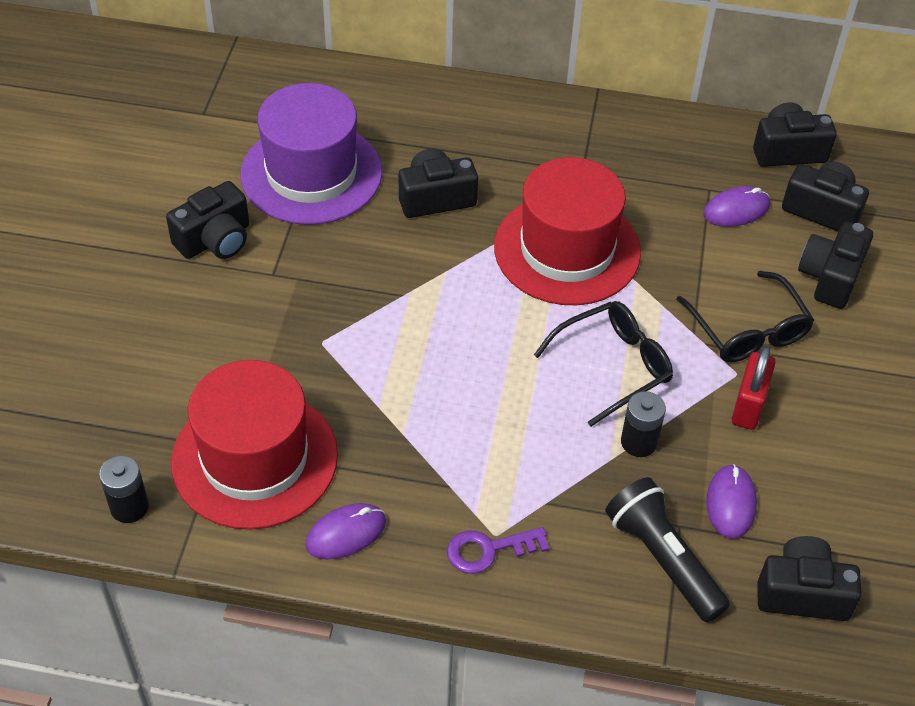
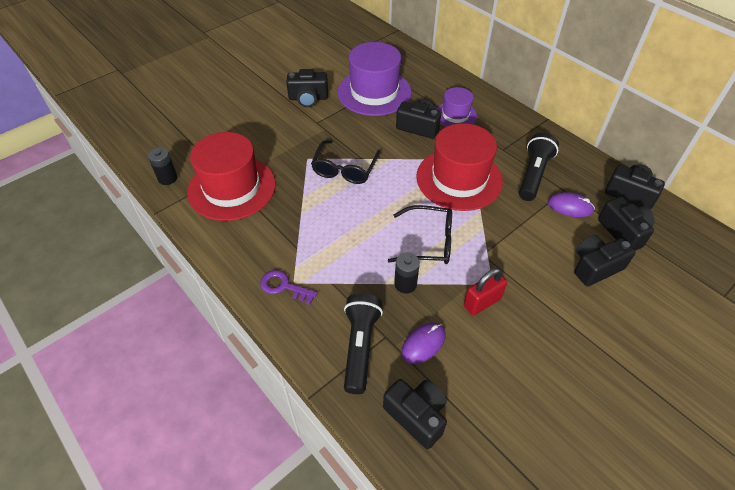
camera: 40 degrees right, 0 degrees up
(346, 533) = (233, 240): purple mouse -> none
(469, 149) = (455, 115): none -> purple hat
(654, 188) = (533, 175): none -> black flashlight
(748, 331) = (519, 266): black glasses -> black glasses (344, 169)

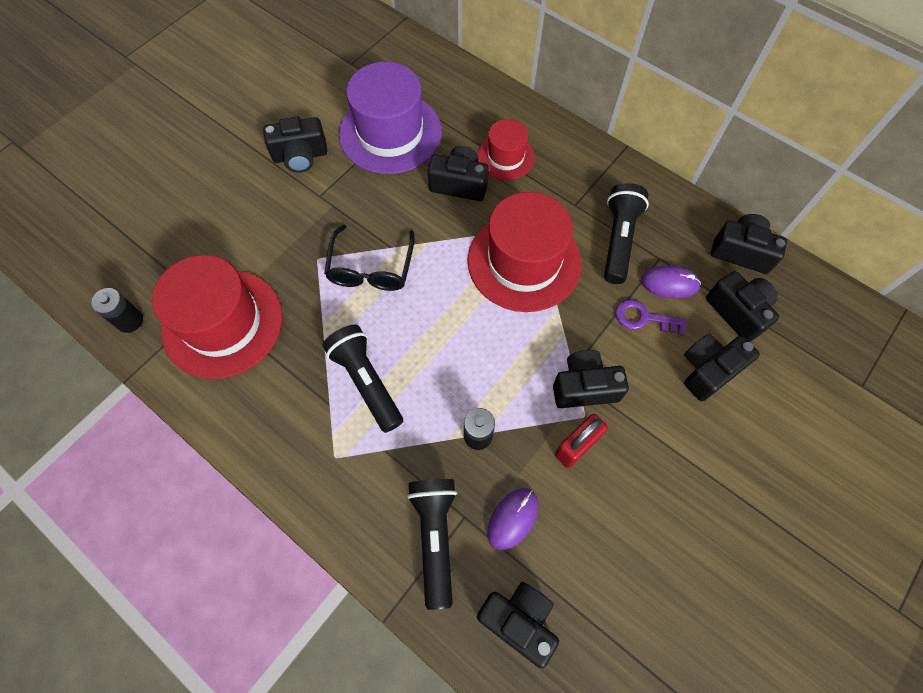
camera: 10 degrees left, 15 degrees up
(283, 286) = (322, 466): purple key -> purple key (643, 318)
(327, 237) = (366, 381): none -> black flashlight
(429, 242) = (498, 367): black glasses -> none
(455, 115) = (505, 157): purple hat -> red hat
(494, 264) = (584, 387): none -> black camera

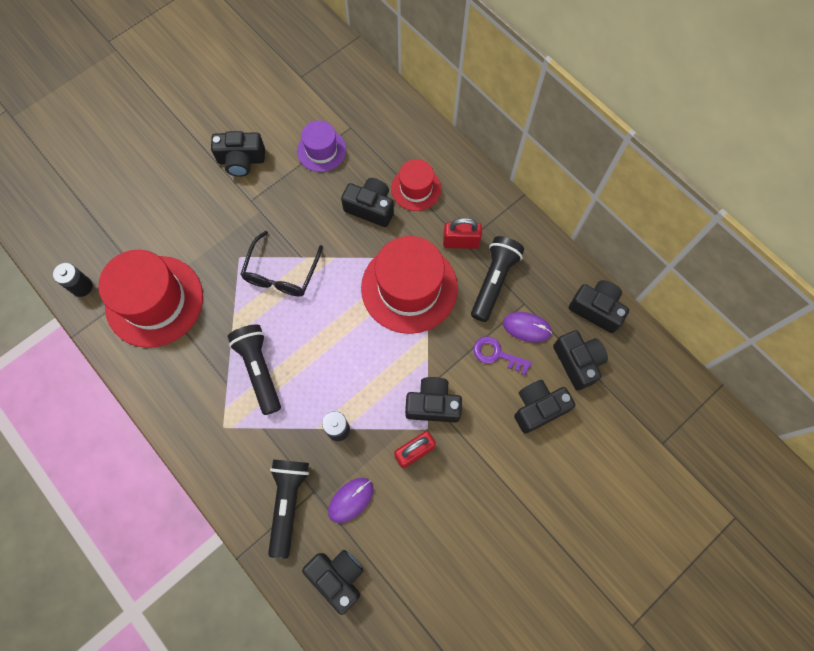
camera: 10 degrees right, 5 degrees up
(390, 133) = (321, 150): purple hat -> purple hat, size x0.55
(570, 204) = (460, 242): none -> red padlock

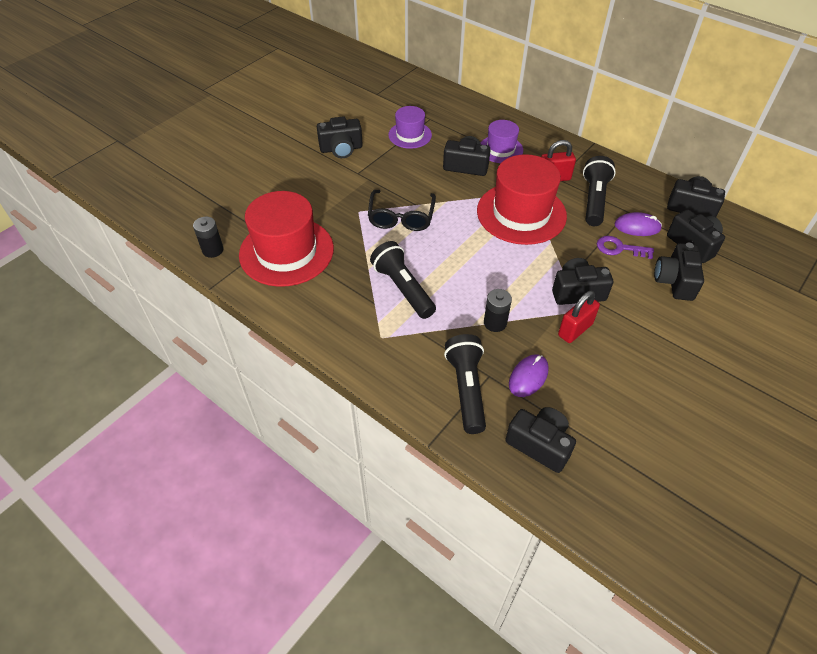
camera: 10 degrees left, 20 degrees down
(416, 188) = (500, 149): red hat -> purple hat
(538, 408) = (675, 281): black camera -> black camera turned 45 degrees counterclockwise

